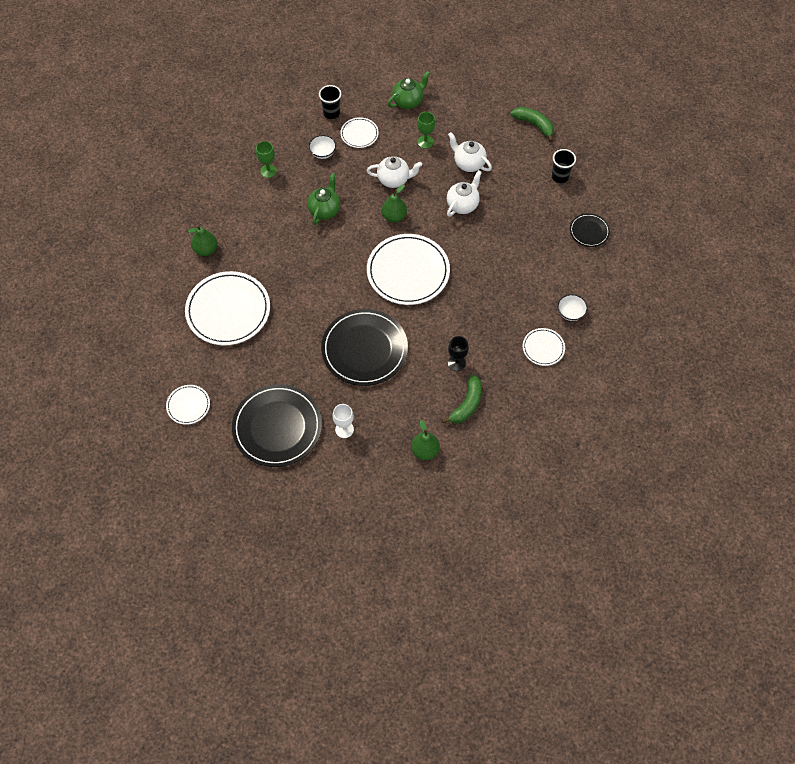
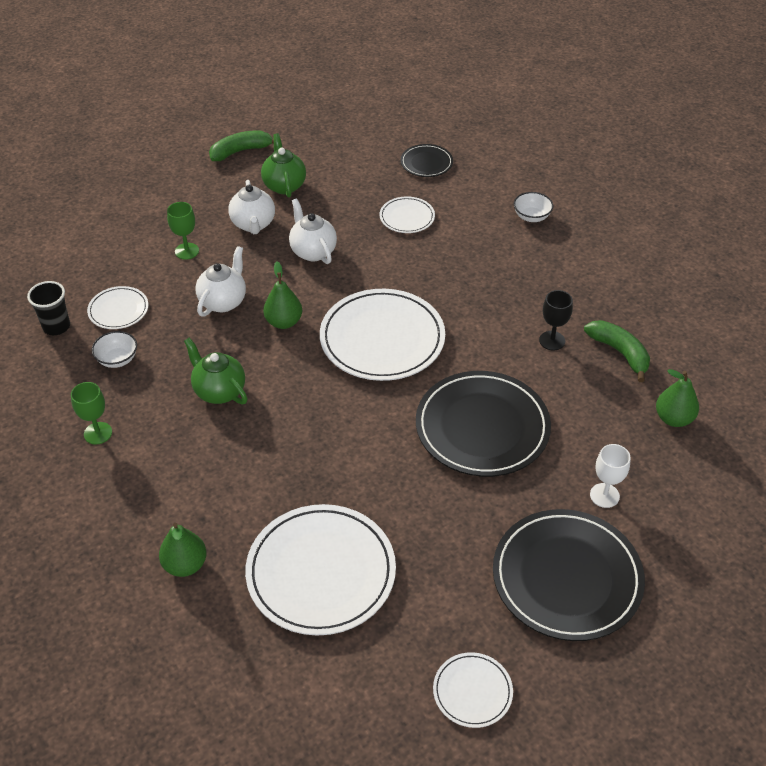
camera: 65 degrees left, 15 degrees down
(408, 101) = (107, 244): green teapot -> green teapot (284, 185)
(468, 163) = (253, 224): white teapot -> white teapot turned 75 degrees counterclockwise
(543, 348) = (569, 256): white plate -> white plate (407, 217)
(560, 177) = (333, 158): black cup -> none

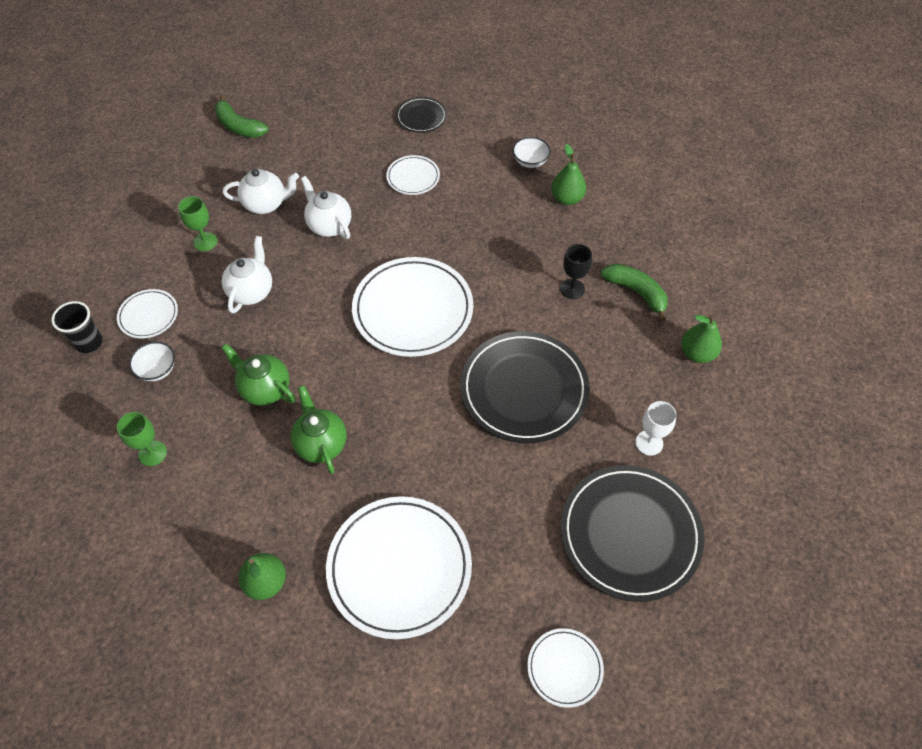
camera: 10 degrees left, 10 degrees up
(241, 151) = (239, 126): green banana -> green banana turned 105 degrees counterclockwise
(253, 224) = (266, 204): white teapot -> white teapot turned 75 degrees counterclockwise
(284, 185) = (288, 158): green teapot -> green teapot (321, 444)
(284, 322) = (315, 305): green pear -> green pear (567, 198)

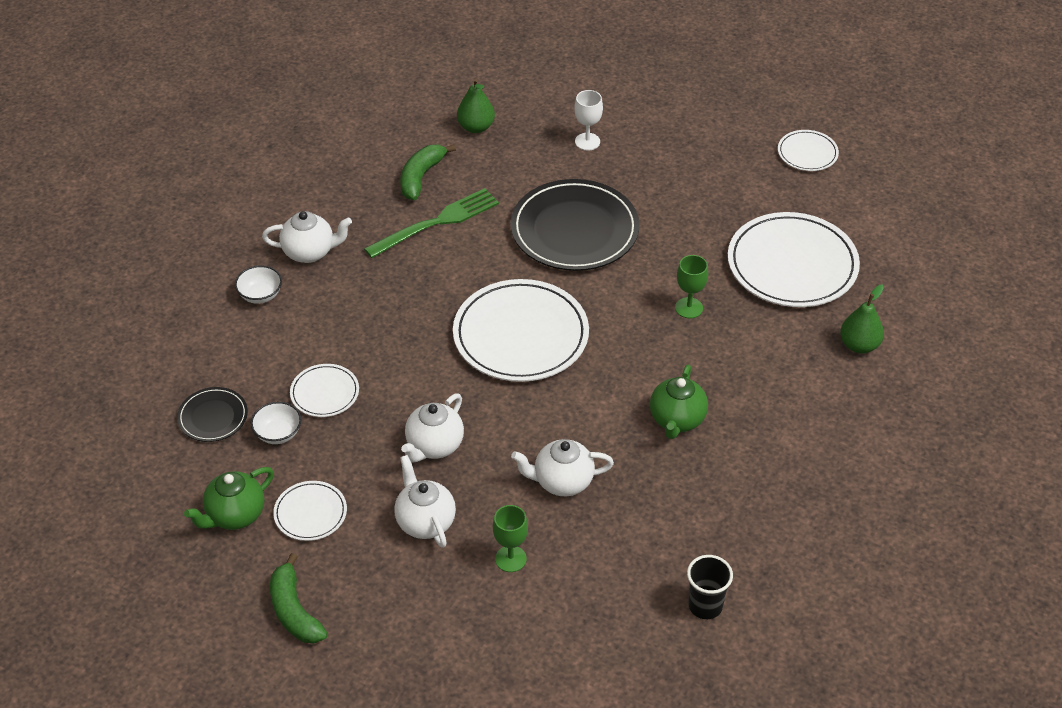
camera: 110 degrees left, 10 degrees down
(148, 315) = (641, 565): white plate -> white plate (310, 513)
(152, 453) = (796, 481): green goblet -> green goblet (689, 308)
(157, 369) = (704, 523): white bowl -> white bowl (278, 433)
(239, 126) = (294, 611): green banana -> green banana turned 135 degrees clockwise
(321, 444) = (711, 355): green teapot -> green teapot (235, 515)
(567, 198) = (309, 252): green pear -> white teapot
(572, 289) = (437, 222): black goblet -> green fork
(630, 534) = (678, 138): black plate -> none

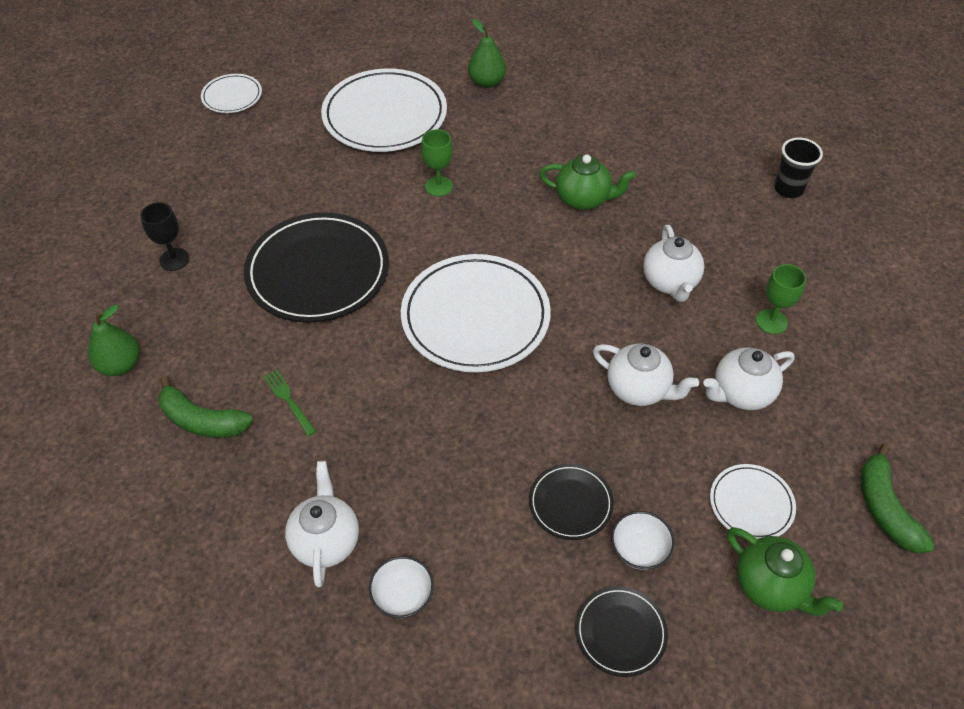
camera: 90 degrees left, 5 degrees up
(294, 611) = (885, 508): green banana -> green banana turned 105 degrees clockwise
(325, 393) = (570, 503): white plate -> black plate
(437, 222) = (288, 400): green fork -> green fork, size x0.49
(587, 141) = (174, 259): white goblet -> black goblet

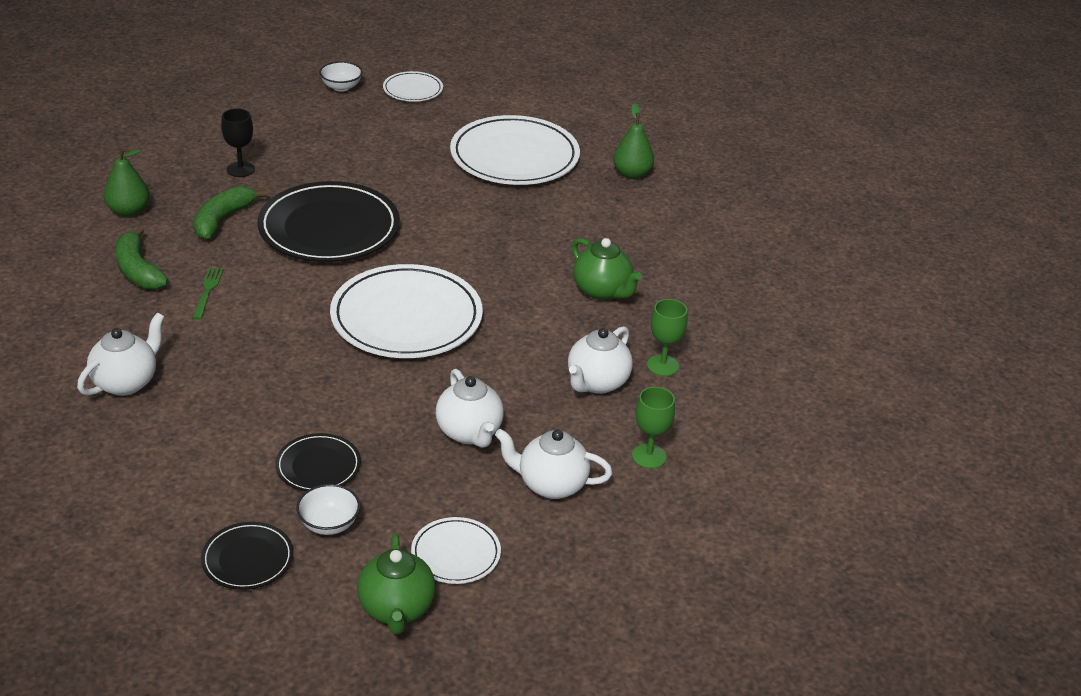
camera: 35 degrees right, 15 degrees down
(403, 596) = (133, 443): white bowl -> white bowl (341, 87)
(439, 186) = (493, 222): green goblet -> green goblet (663, 365)
(788, 189) = (806, 380): black cup -> none
(885, 508) = (564, 628): green banana -> green banana (223, 220)

